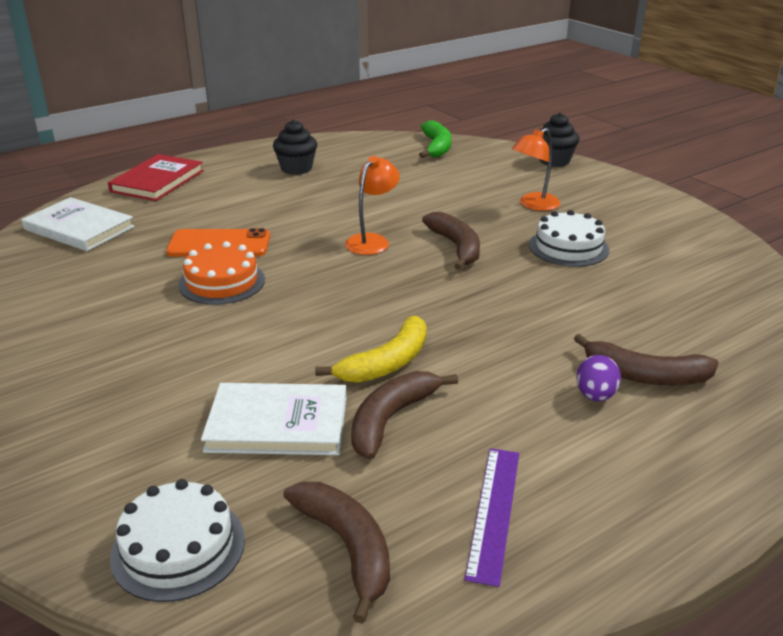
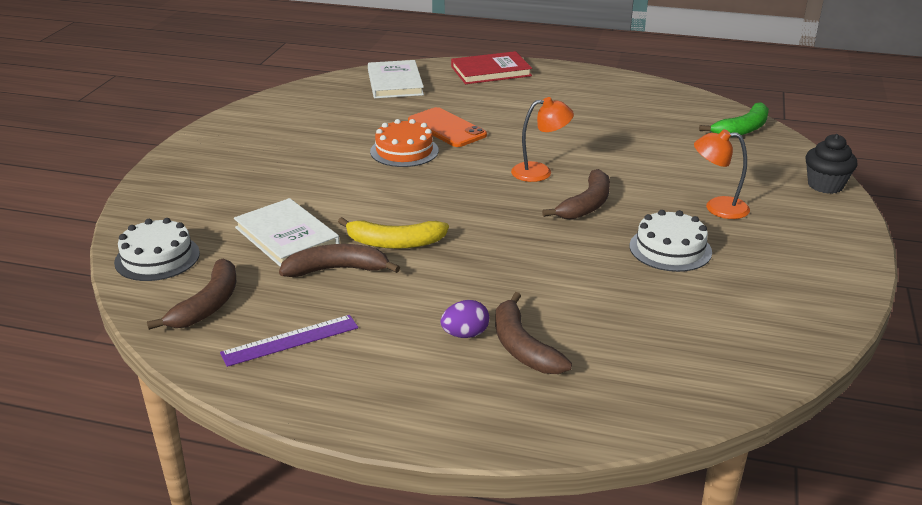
camera: 50 degrees right, 0 degrees up
(296, 169) = (595, 100): black cupcake -> none

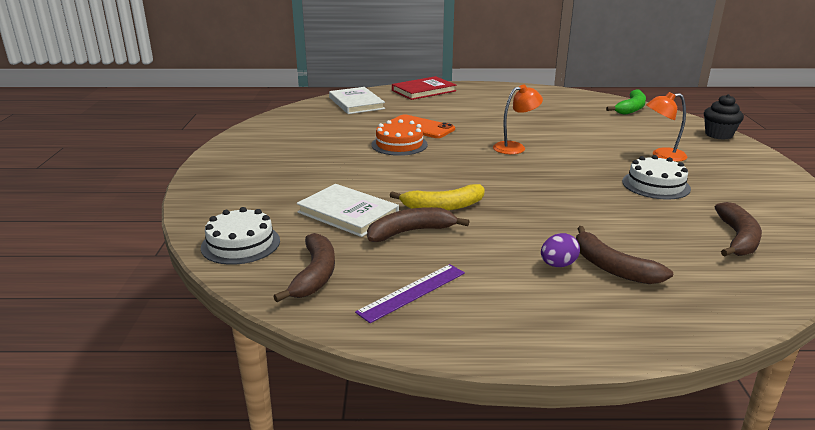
camera: 15 degrees left, 5 degrees down
(586, 205) = (568, 164): brown banana -> brown banana (737, 238)

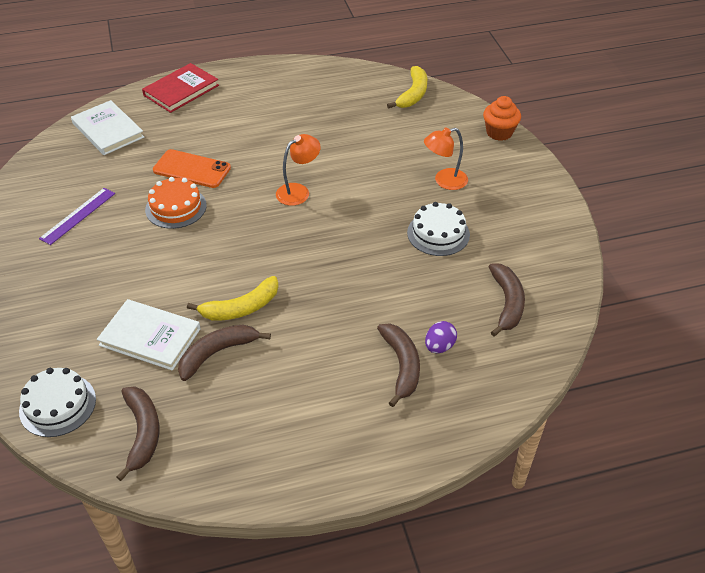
camera: 15 degrees left, 20 degrees up
(412, 292) = (235, 436): purple ruler -> purple ruler (78, 215)
(558, 265) = (356, 372): purple egg -> purple egg (439, 346)
(611, 267) = (401, 366): brown banana -> brown banana turned 135 degrees counterclockwise
(631, 109) = (413, 94): green banana -> yellow banana
(718, 135) = (499, 132): black cupcake -> orange cupcake

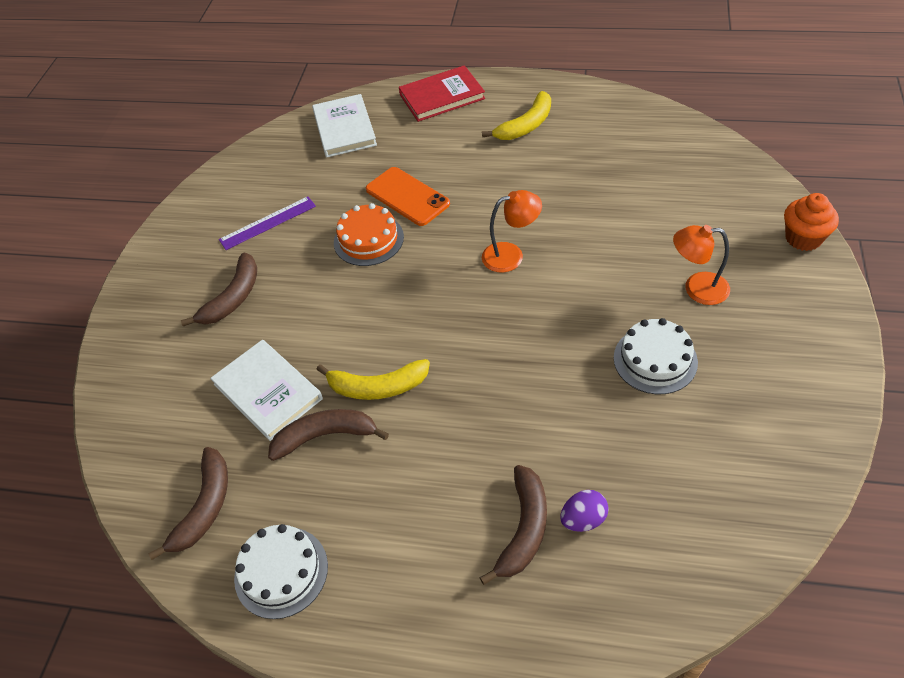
camera: 30 degrees right, 5 degrees up
(57, 405) = (143, 441): white cake -> white cake (281, 571)
(413, 94) = (711, 158): yellow banana -> yellow banana (526, 125)
(507, 303) = (701, 488): brown banana -> brown banana (233, 298)

